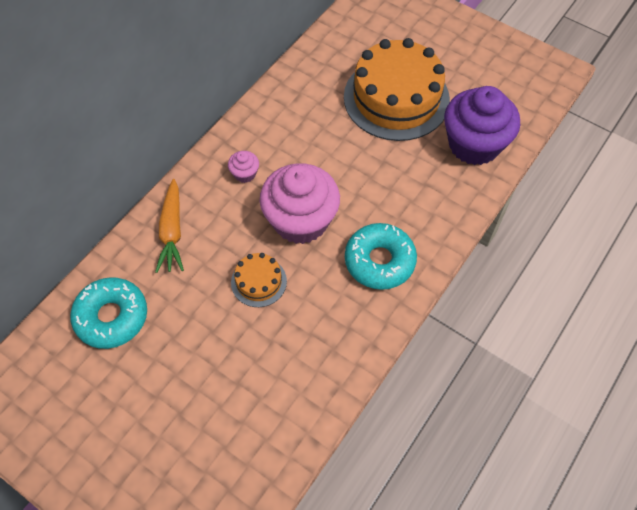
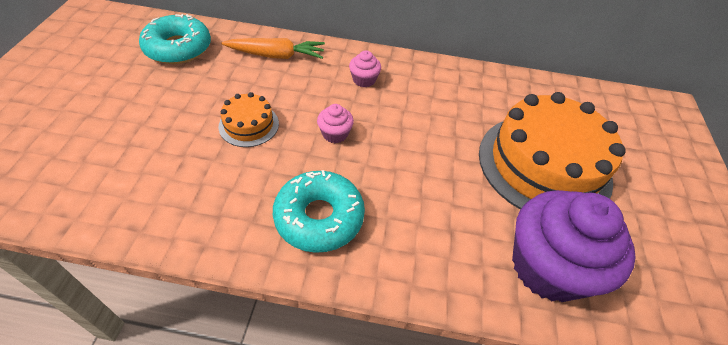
camera: 60 degrees right, 10 degrees down
(172, 232) = (277, 55): orange carrot -> orange carrot turned 150 degrees counterclockwise
(300, 220) = (335, 134): pink cupcake -> pink cupcake, size x0.42

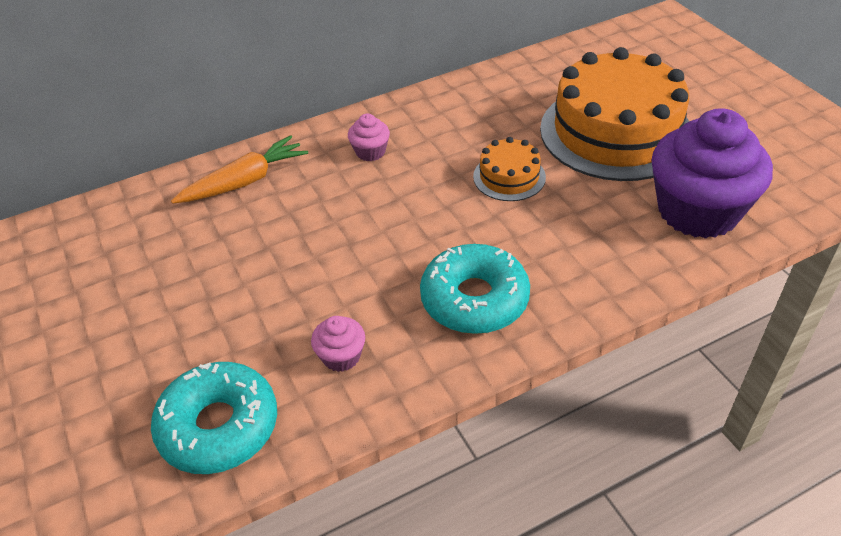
camera: 30 degrees left, 5 degrees down
(178, 48) = (113, 241): turquoise donut -> turquoise donut (219, 426)
(249, 125) = (303, 266): orange cake -> orange cake (509, 177)
(335, 134) = (402, 219): pink cupcake -> pink cupcake (341, 356)

